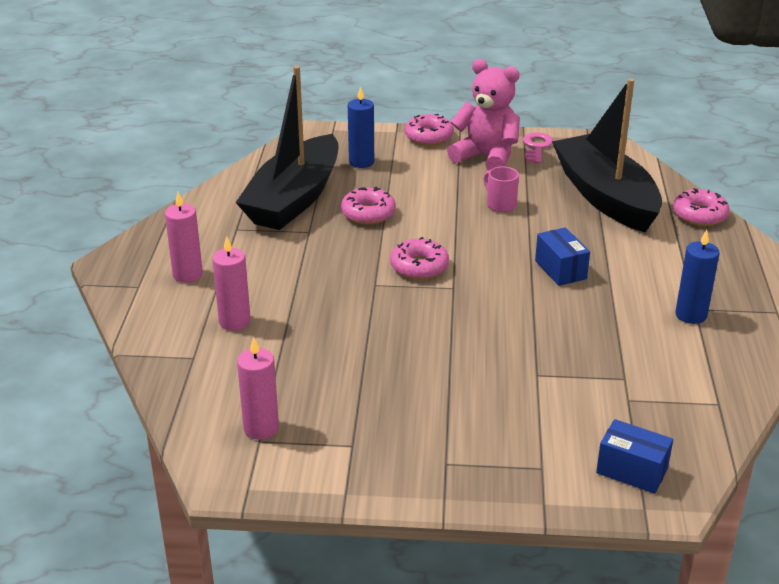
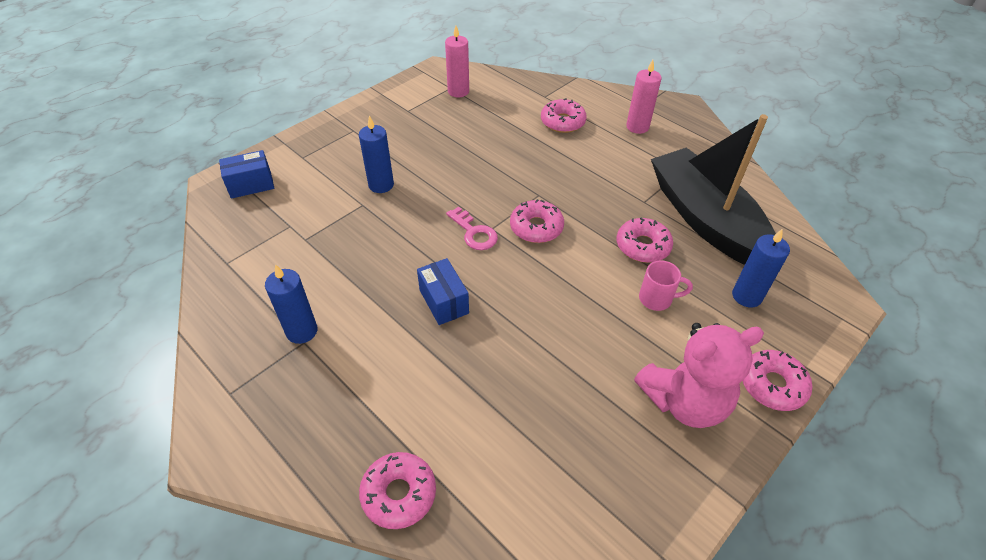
camera: 130 degrees right, 15 degrees up
(234, 322) = (562, 122): pink candle -> pink donut
(496, 380) = (381, 185): none -> blue candle
(500, 204) = (579, 340): pink mug -> pink mug (656, 299)
(536, 147) = (675, 471): pink key -> pink key (474, 232)
(560, 270) = (444, 301): blue box -> blue box turned 45 degrees clockwise
(605, 197) = (514, 438): black boat -> none

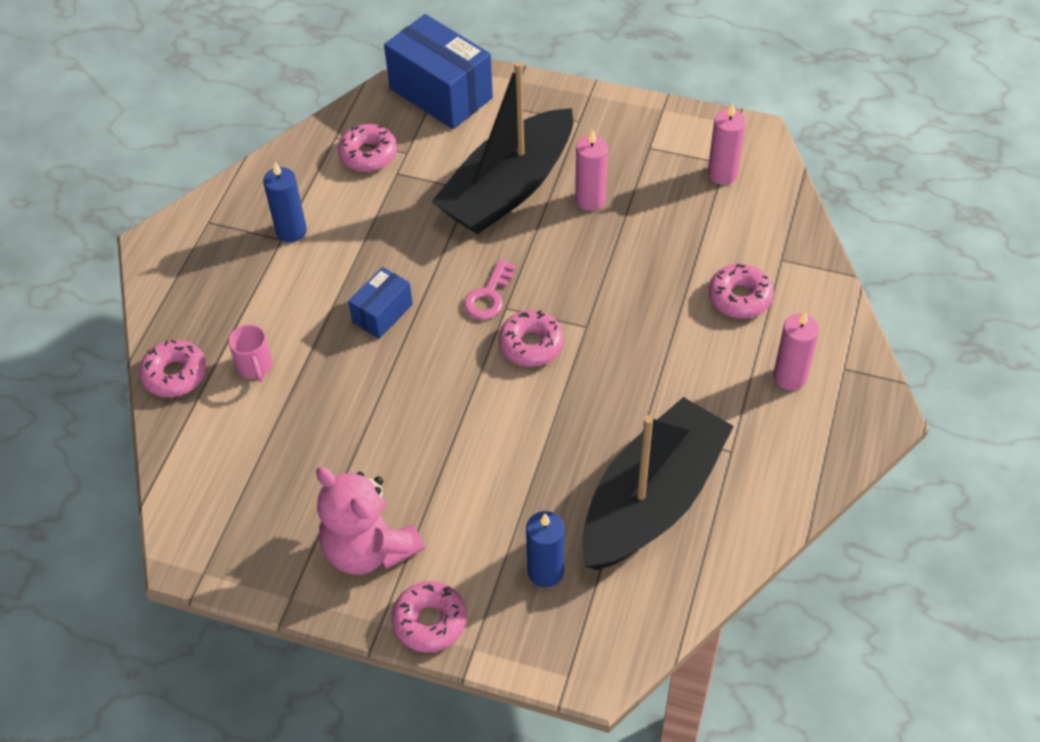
camera: 65 degrees right, 5 degrees up
(251, 185) = (441, 93): blue box -> blue box, size x1.87
(381, 185) = (508, 188): blue candle -> black boat
(428, 151) = (590, 200): none -> pink candle
(642, 246) = (564, 451): pink donut -> pink donut (368, 154)
(656, 299) = (490, 487): pink mug -> pink mug (255, 367)

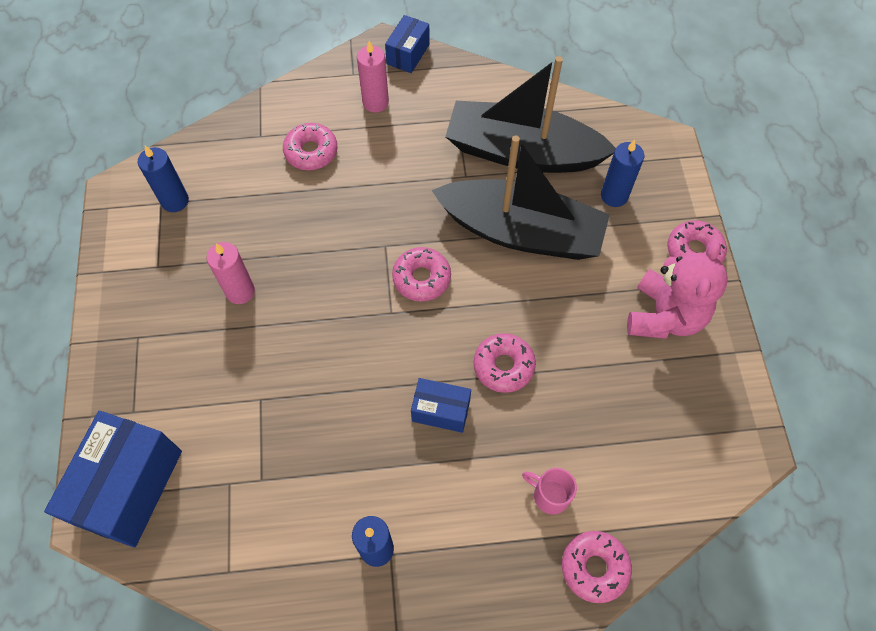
camera: 115 degrees left, 10 degrees up
(255, 367) = (549, 495): pink mug -> pink mug turned 105 degrees counterclockwise
(368, 154) = (244, 522): pink donut -> pink donut (503, 366)
(489, 296) = (384, 330): pink key -> none
(508, 188) = (248, 365): black boat -> black boat (521, 232)
(722, 174) = (175, 201): pink candle -> blue candle
(857, 434) = (408, 54): none -> blue box

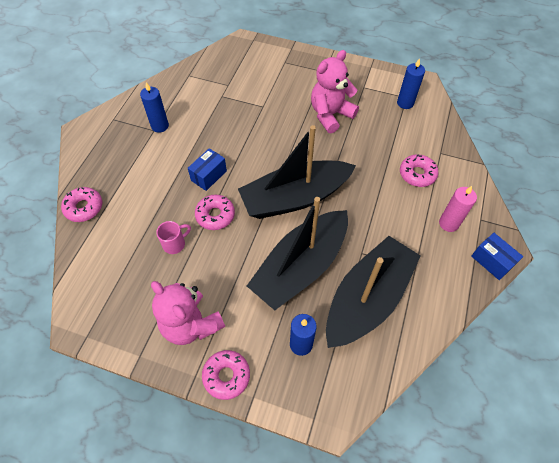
camera: 115 degrees right, 5 degrees down
(129, 487) = (248, 54): blue box -> none
(240, 291) = (330, 115): pink candle -> pink teddy bear
(421, 278) = (295, 198): pink donut -> black boat
(549, 495) = (131, 205): pink mug -> pink mug (175, 244)

